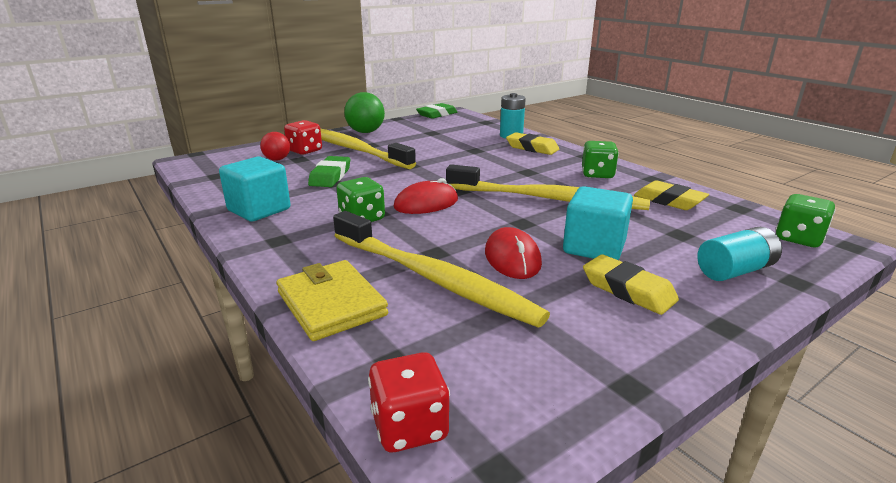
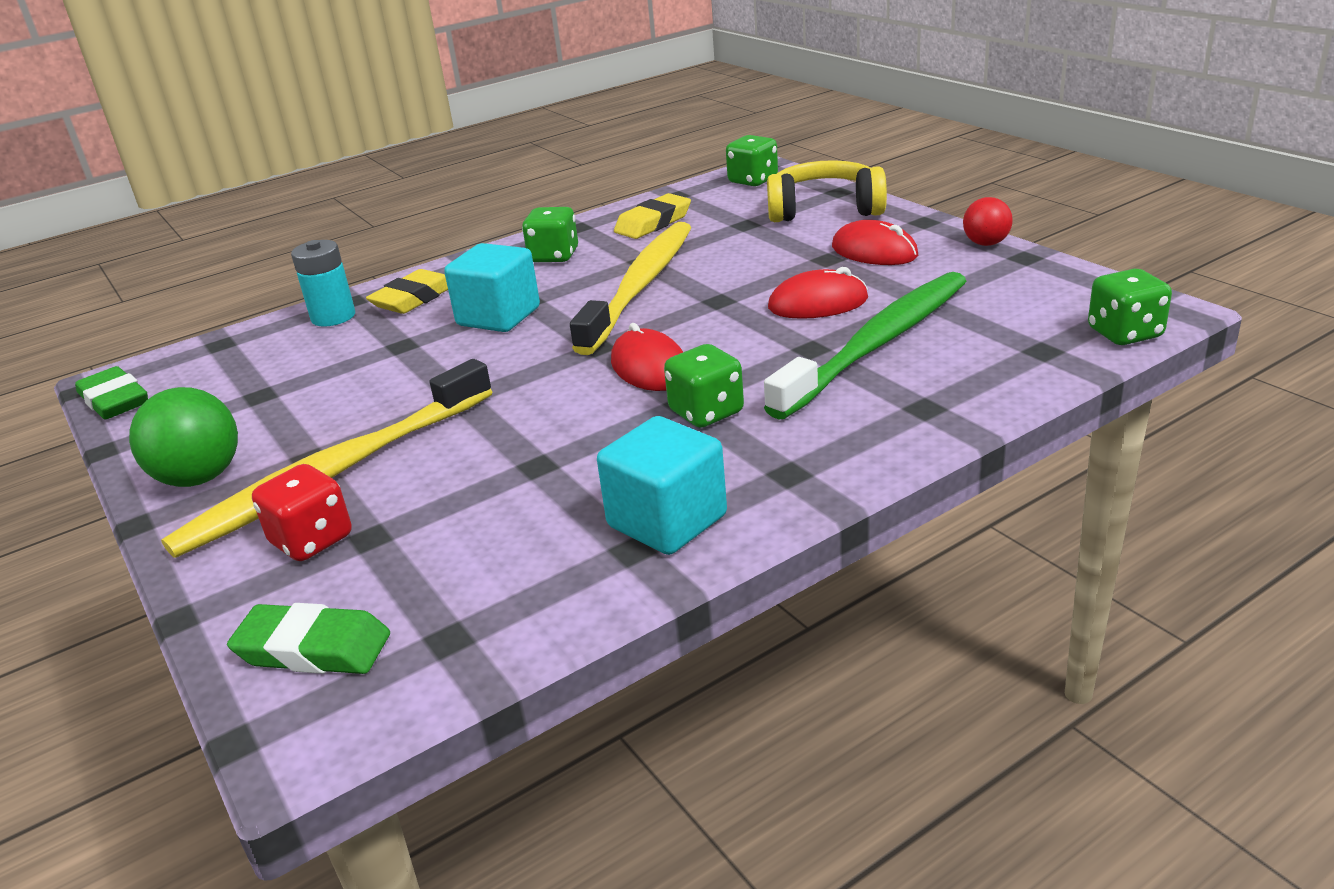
camera: 85 degrees left, 5 degrees up
(277, 159) = (362, 568): red ball -> red ball (986, 243)
(330, 176) = (501, 474): green eraser -> green eraser (313, 649)
(331, 304) = (955, 397): yellow wallet -> none
(409, 427) = (1124, 333): red dice -> green dice
(434, 278) = (878, 343): yellow toothbrush -> green toothbrush
(594, 247) = (784, 263): turquoise cube -> turquoise cube (498, 317)
(628, 290) = (874, 251): yellow eraser -> red mouse
(734, 271) = (824, 209): turquoise battery -> yellow headphones

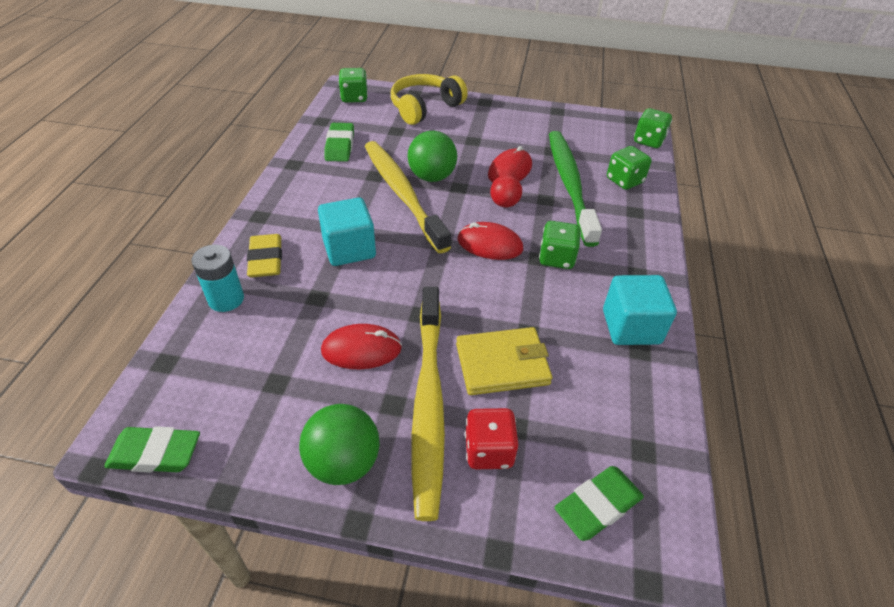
camera: 50 degrees left, 15 degrees up
(457, 478) = (502, 364): none -> yellow wallet
(554, 256) = (313, 191): green dice -> green dice (624, 181)
(653, 223) = (340, 146): yellow eraser -> green eraser
(704, 280) = (432, 177): none -> green ball
(874, 251) = (489, 128): red mouse -> red mouse (361, 349)
(986, 243) = (531, 107): red ball -> red ball (504, 204)

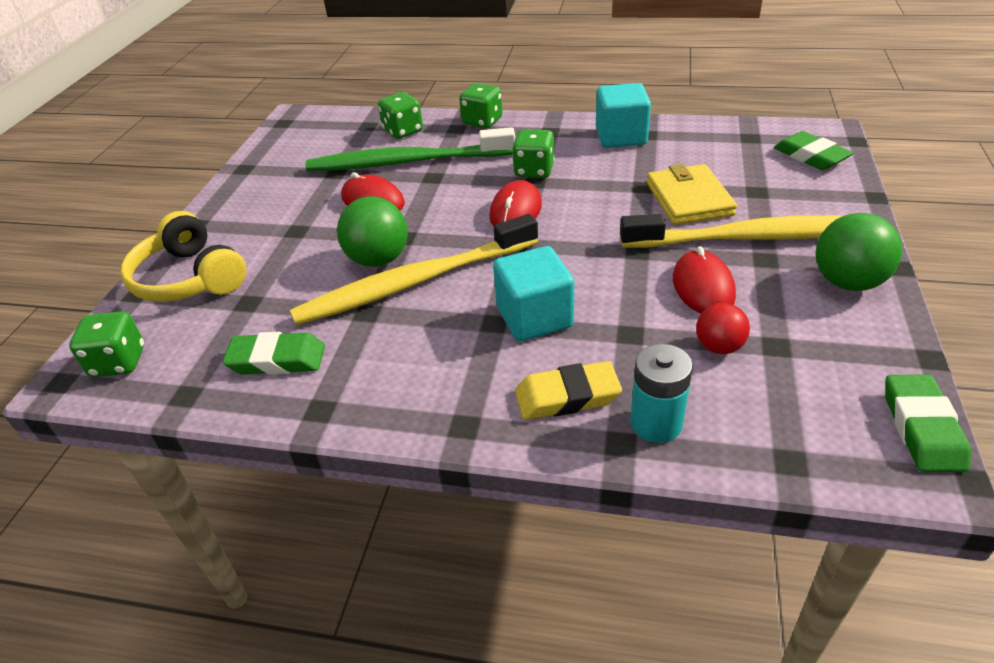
camera: 85 degrees left, 5 degrees down
(489, 451) = (789, 203): red dice -> none
(504, 204) = (440, 203): red ball -> red ball (719, 347)
(648, 141) = (330, 115): green dice -> green dice (482, 122)

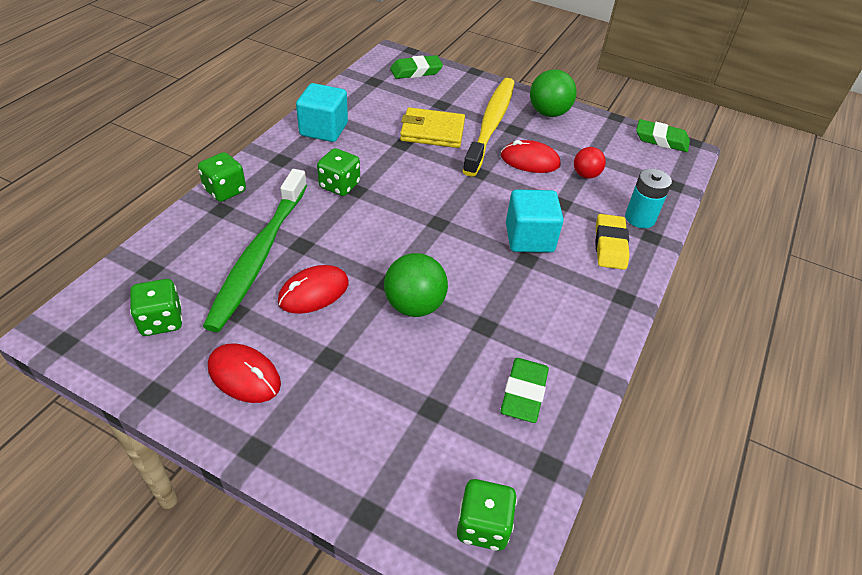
camera: 80 degrees left, 5 degrees up
(189, 278) = (365, 458): yellow headphones -> none
(403, 131) = (191, 245): green dice -> green dice (161, 321)
(413, 282) = (459, 290): yellow toothbrush -> none
(515, 211) = (392, 211): red mouse -> red mouse (244, 375)

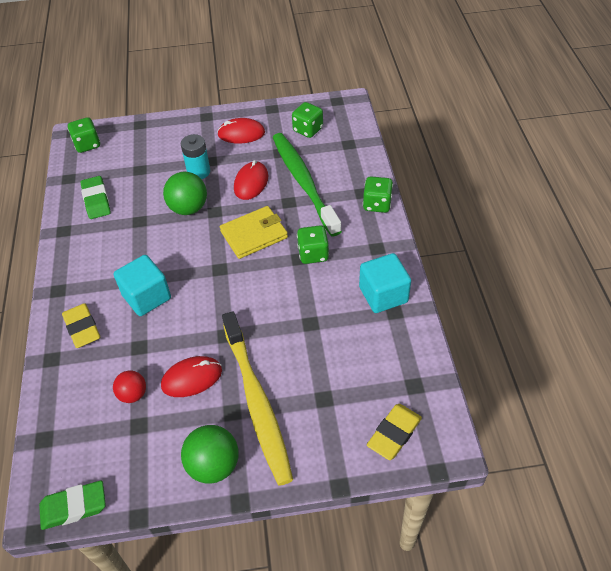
camera: 150 degrees right, 5 degrees up
(416, 71) = (394, 433): green eraser -> yellow eraser
(432, 131) = (299, 355): yellow wallet -> yellow wallet (254, 234)
(640, 218) = (66, 372): turquoise battery -> turquoise battery (198, 172)

